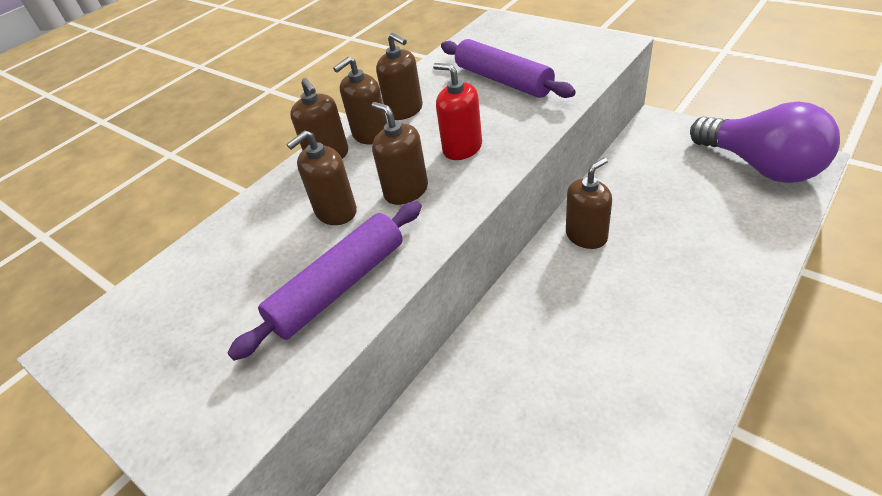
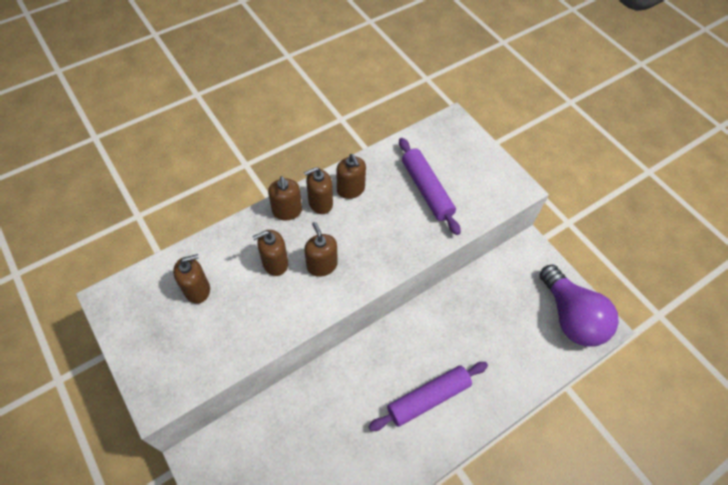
camera: 10 degrees right, 15 degrees up
(339, 286) = (257, 322): purple rolling pin -> purple rolling pin (428, 398)
(462, 148) = (371, 244): red soap dispenser -> none
(586, 236) = (430, 321): brown soap dispenser -> brown soap dispenser (197, 290)

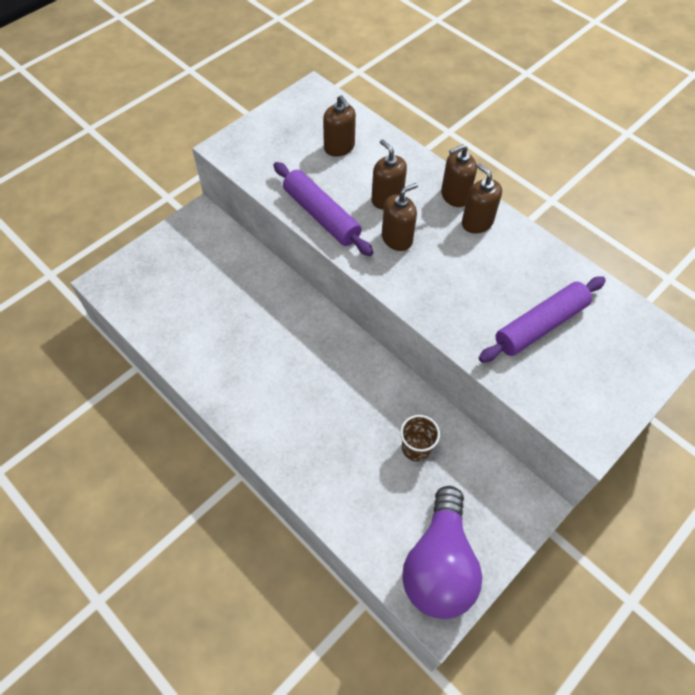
camera: 80 degrees right, 0 degrees up
(351, 189) = (508, 247): brown soap dispenser -> none
(428, 398) = (291, 400): purple rolling pin -> purple rolling pin (321, 215)
(481, 310) = (416, 448): none -> brown cup
(570, 317) = (439, 565): purple light bulb -> purple light bulb turned 45 degrees counterclockwise

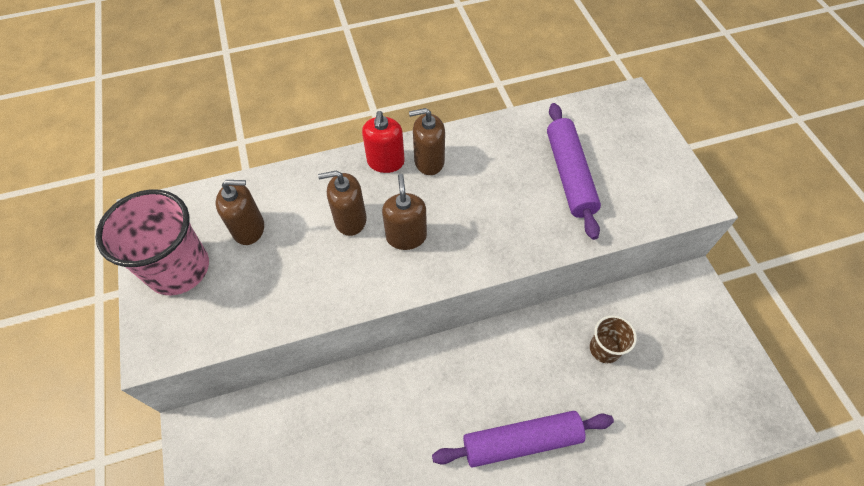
camera: 60 degrees left, 0 degrees up
(285, 128) = (178, 269): none -> pink cup
(321, 215) = (330, 291): purple rolling pin -> purple rolling pin (521, 441)
(439, 565) = (728, 390): purple light bulb -> none
(455, 195) = (385, 162): brown soap dispenser -> red soap dispenser

